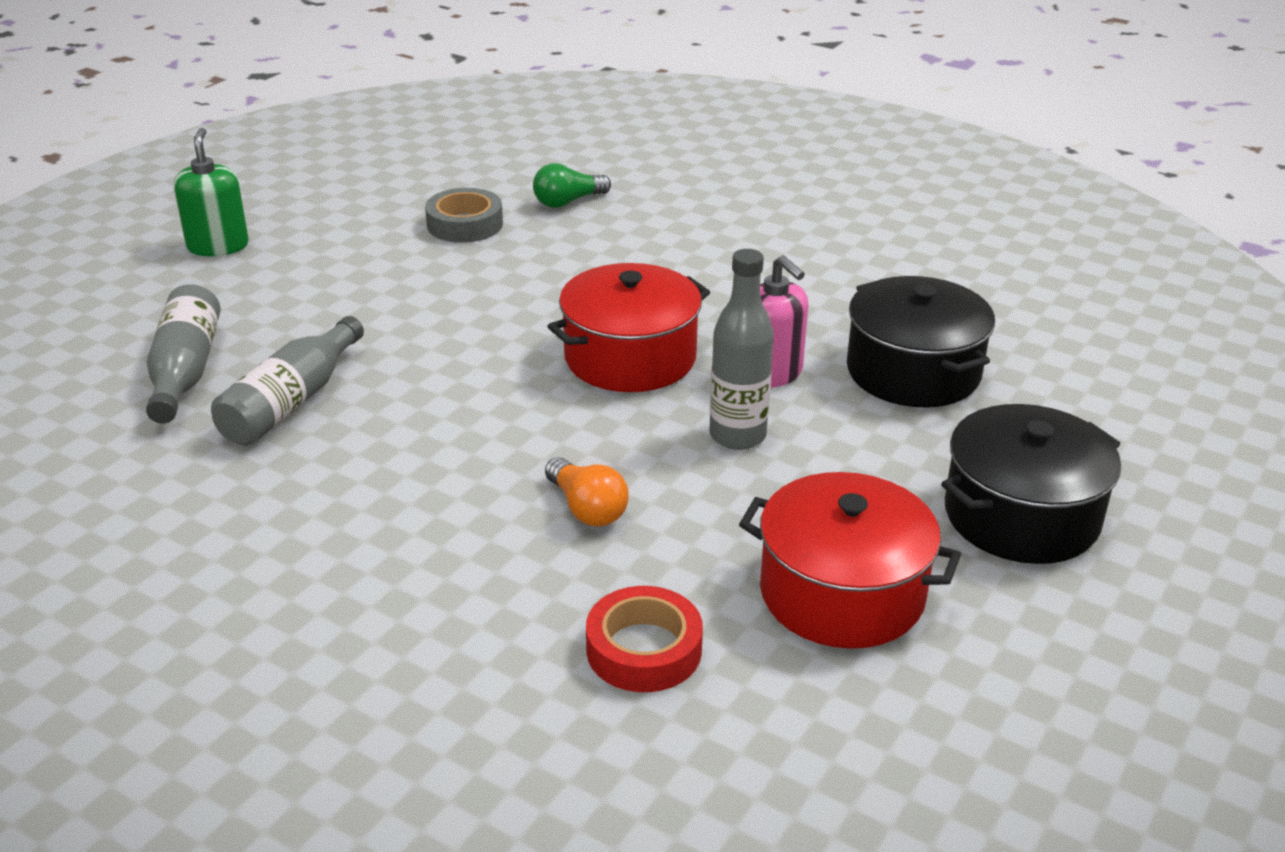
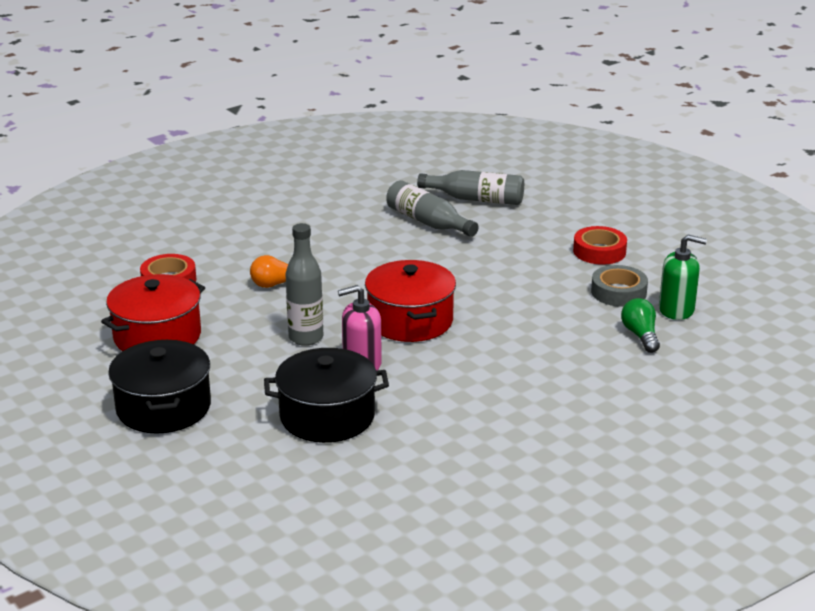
camera: 110 degrees right, 5 degrees down
(218, 246) = (620, 214): green soap dispenser -> green soap dispenser (676, 310)
(350, 248) = (599, 251): none -> red tape

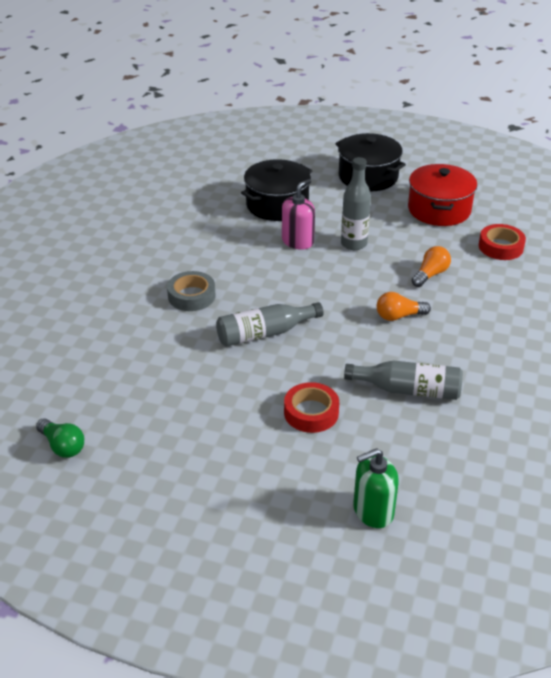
camera: 145 degrees right, 10 degrees up
(360, 265) = (399, 316): none -> orange light bulb
(410, 321) = (305, 284): red pot -> none
(476, 199) = (404, 445): grey bottle -> grey bottle (264, 333)
(599, 251) = (227, 423): red tape -> red tape (311, 412)
(618, 292) = (176, 379): grey tape -> grey tape (191, 296)
(640, 335) = (130, 341): green light bulb -> green light bulb (62, 446)
(676, 310) = (116, 380): green soap dispenser -> green soap dispenser (373, 511)

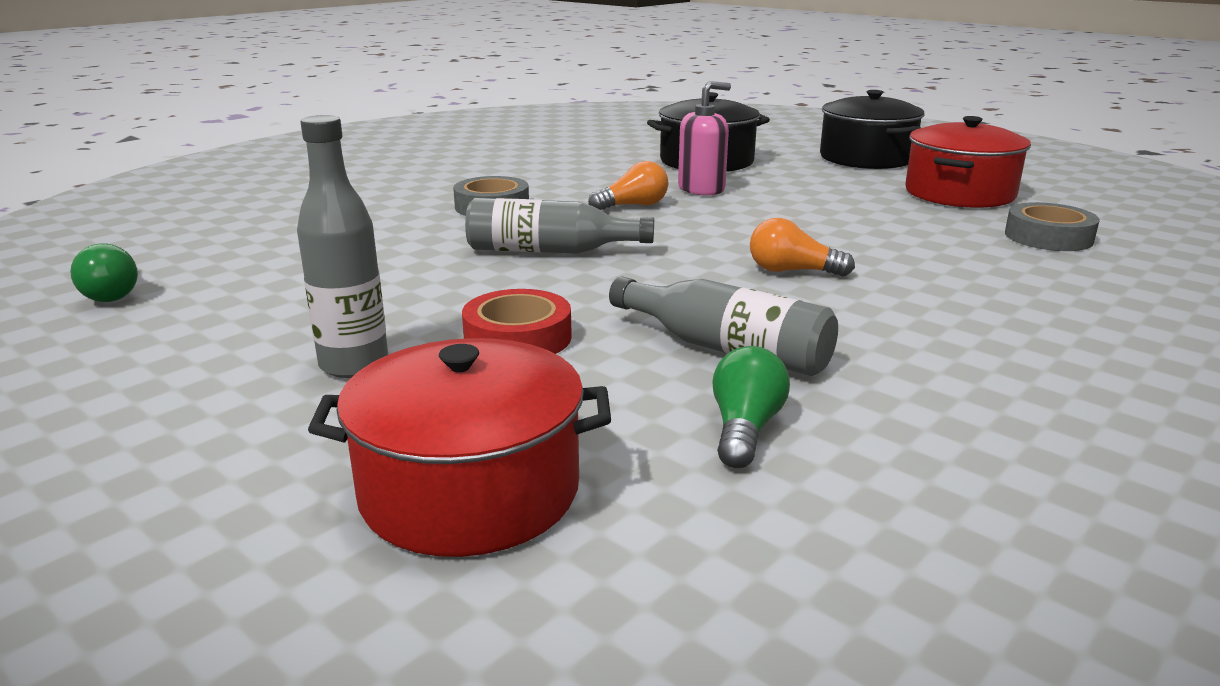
camera: 25 degrees right, 15 degrees down
(354, 244) = (786, 201): grey bottle -> grey bottle (354, 365)
(373, 511) = (470, 491): green soap dispenser -> red pot
(430, 274) = (890, 243): orange light bulb -> orange light bulb (633, 206)
(449, 440) = (745, 429): none -> green light bulb
(500, 247) = (1048, 237): red tape -> grey tape

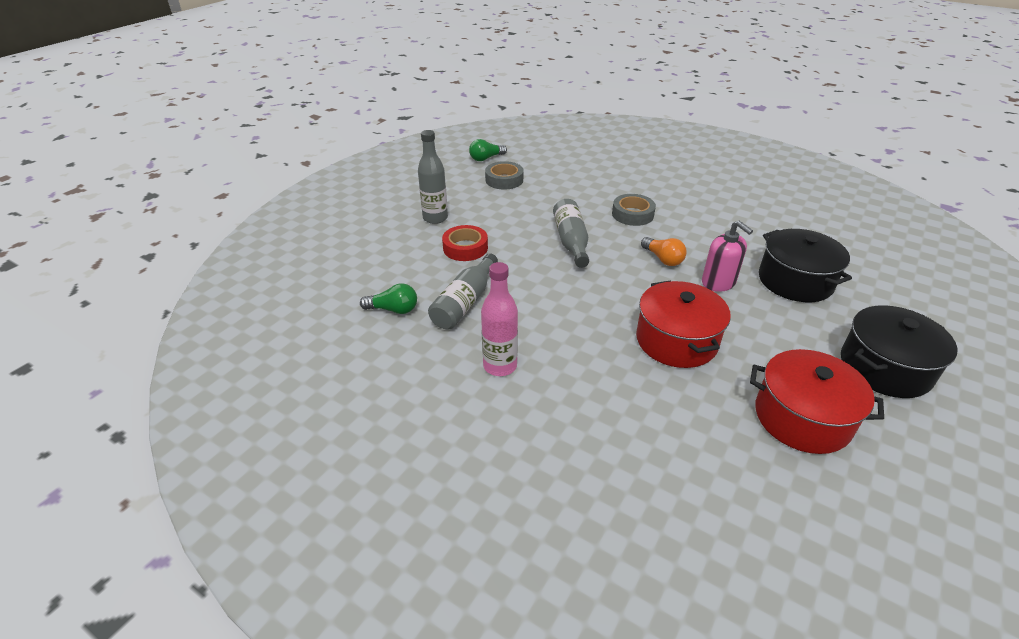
camera: 80 degrees right, 15 degrees up
(470, 491) = (353, 256): red pot -> red pot (676, 340)
(792, 271) = (573, 322): orange light bulb -> none
(919, 330) = (500, 366): none -> pink bottle
(1048, 237) = (702, 455): grey tape -> grey tape (504, 180)

